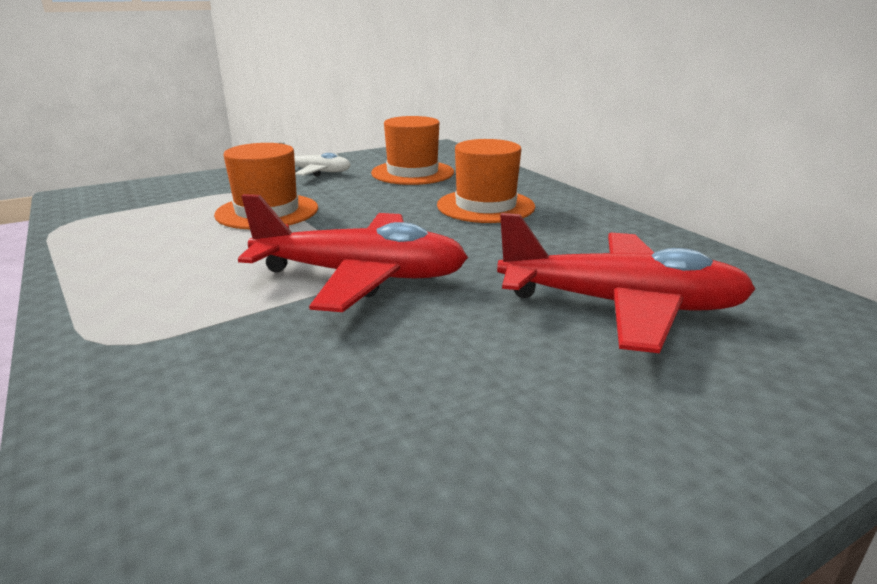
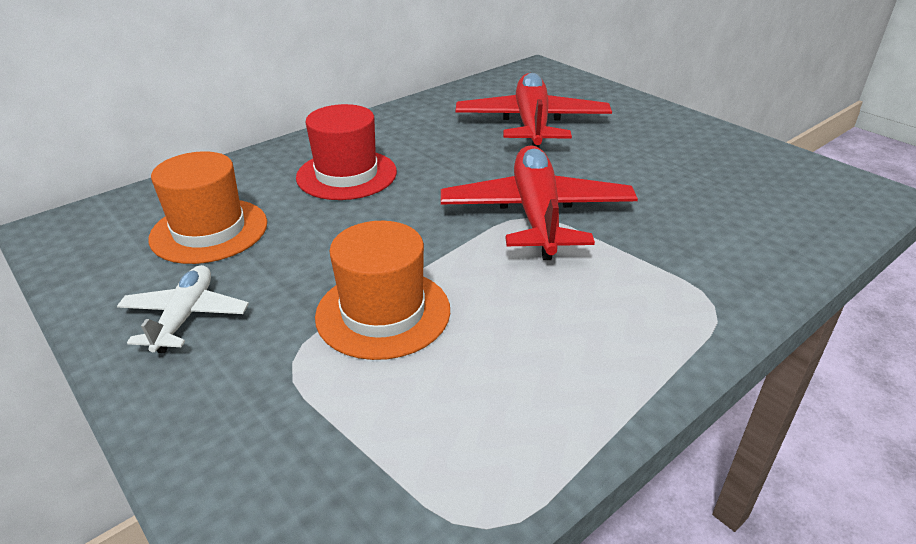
camera: 100 degrees left, 10 degrees up
(485, 206) = (346, 175): orange hat -> red hat

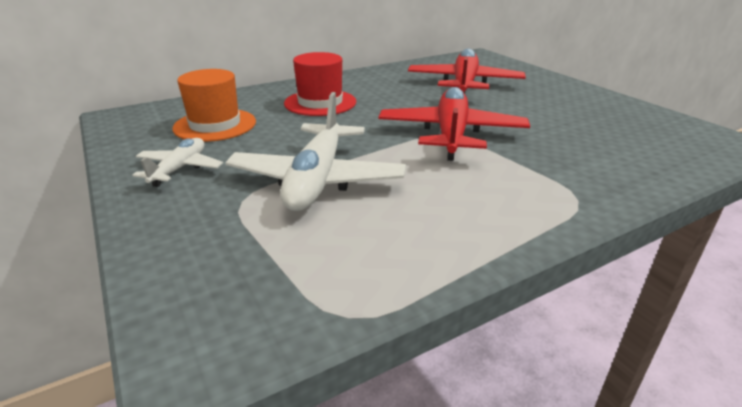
camera: 10 degrees right, 5 degrees down
(383, 313) = (317, 179): orange hat -> white plane

